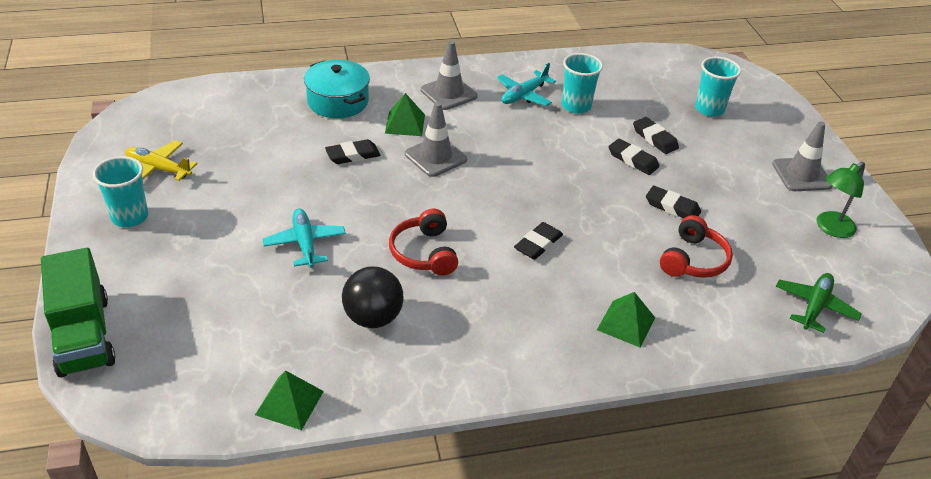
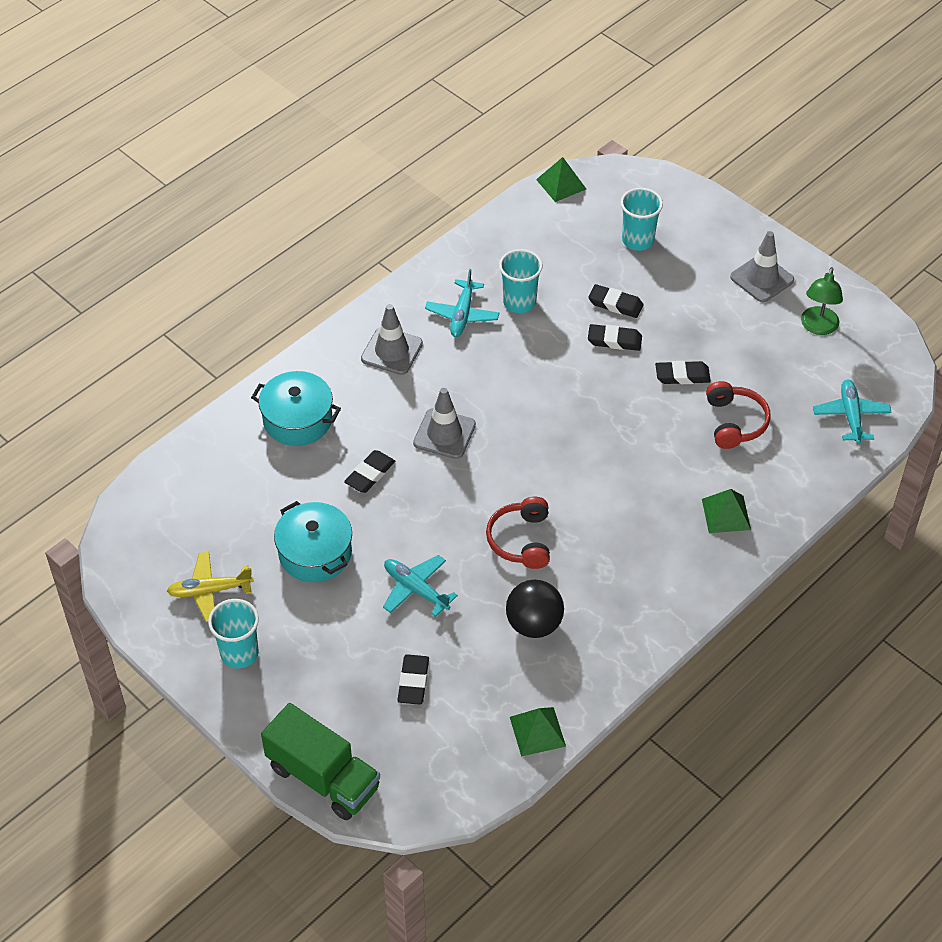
camera: 30 degrees left, 10 degrees up
(258, 183) = (315, 553): none -> turquoise pot
(405, 124) = (384, 411): green pyramid -> green pyramid (561, 184)
(424, 253) = (521, 540): red headphones -> red headphones turned 45 degrees clockwise
(538, 244) = (604, 477): black eraser -> black eraser (413, 682)
(814, 306) = (851, 416): green plane -> turquoise plane

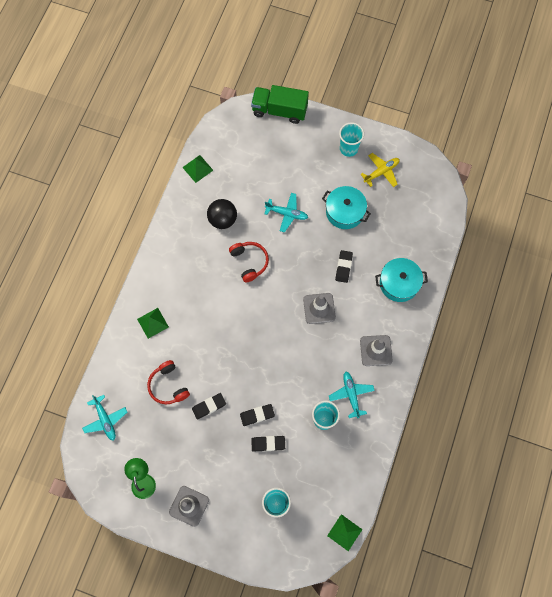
camera: 155 degrees right, 20 degrees up
(413, 682) = (264, 168): black eraser -> none

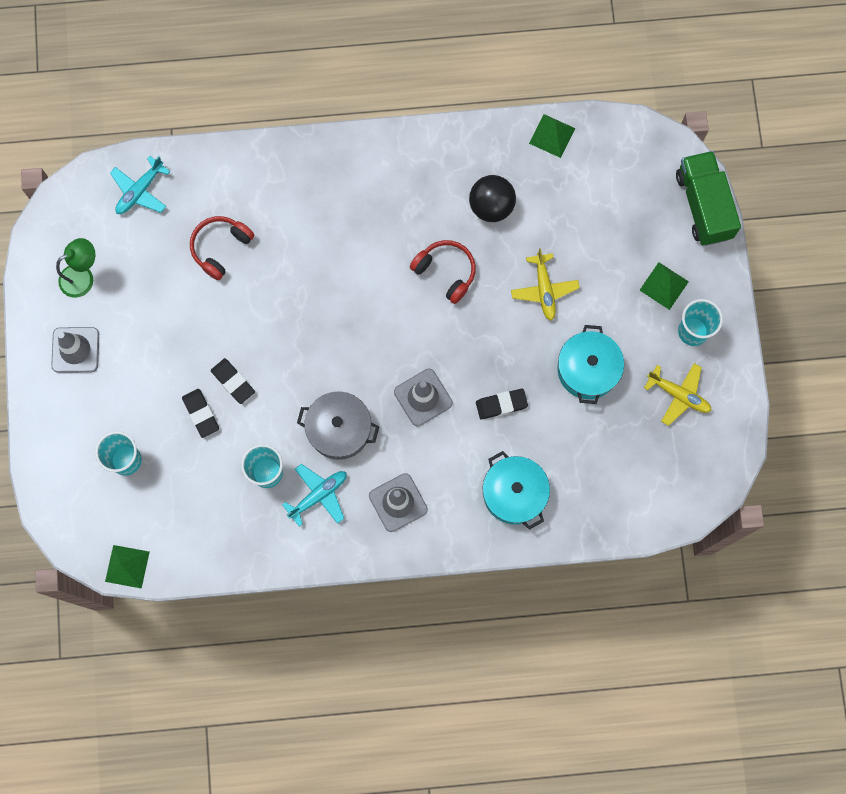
camera: 65 degrees right, 5 degrees up
(153, 323) = (297, 186): green pyramid -> green pyramid (664, 286)
(209, 406) = (216, 313): black eraser -> none
(249, 262) = (446, 272): red headphones -> red headphones turned 90 degrees counterclockwise
(287, 214) = (544, 289): turquoise plane -> yellow plane
(316, 365) = (339, 429): none -> grey pot

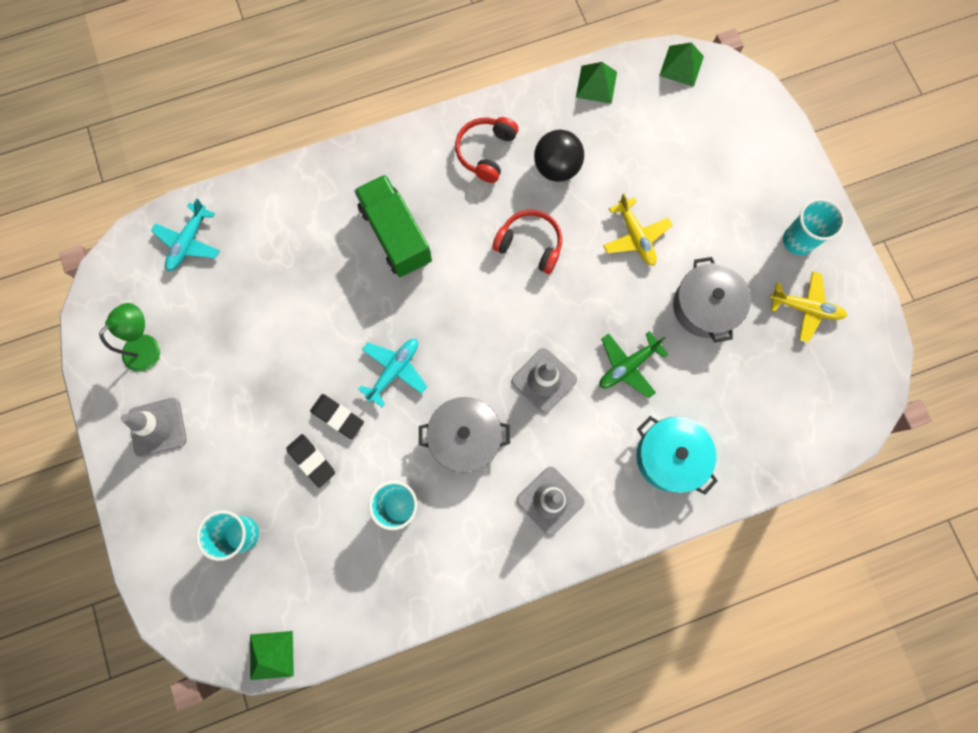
camera: 15 degrees left, 0 degrees up
(220, 248) = (288, 279): red headphones -> red headphones (485, 152)
(318, 495) = (462, 516): turquoise plane -> turquoise plane (394, 370)
(501, 404) = (628, 366): black eraser -> green plane
(588, 369) = (705, 306): turquoise pot -> grey pot
(664, 286) = (754, 202): green pyramid -> green pyramid (681, 66)
(703, 206) = (766, 115): green truck -> green truck (396, 235)

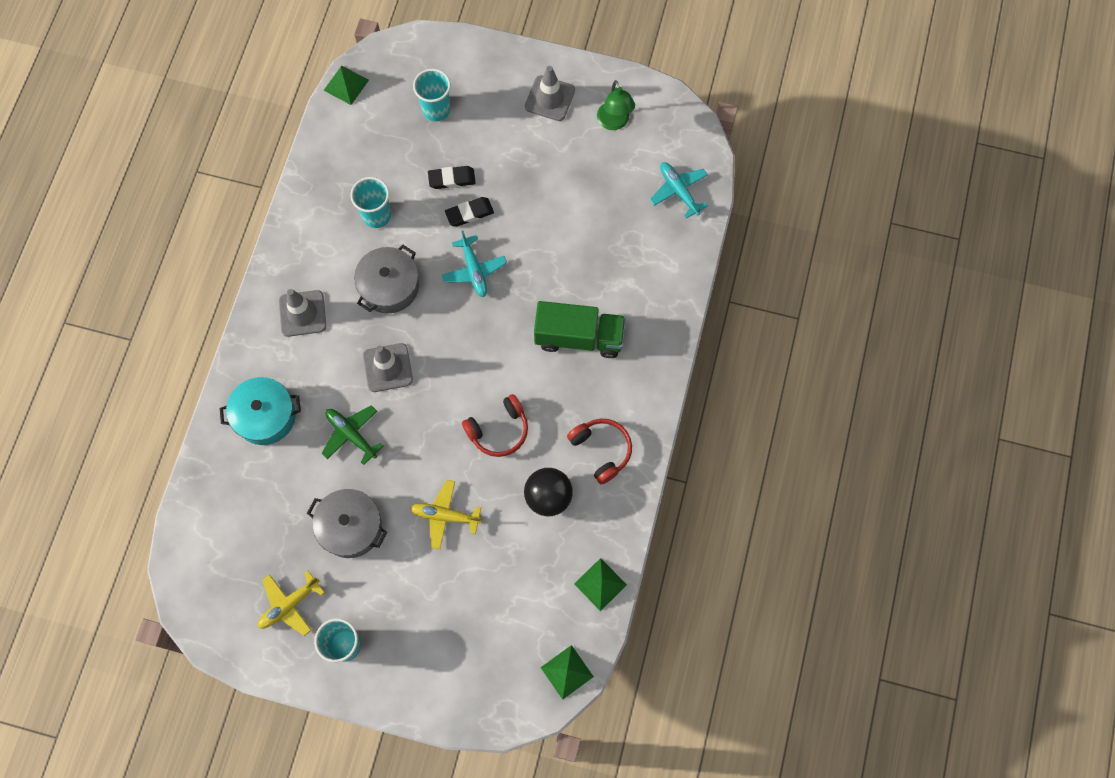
camera: 125 degrees right, 5 degrees down
(628, 366) = (351, 434): green plane -> green plane turned 45 degrees counterclockwise

